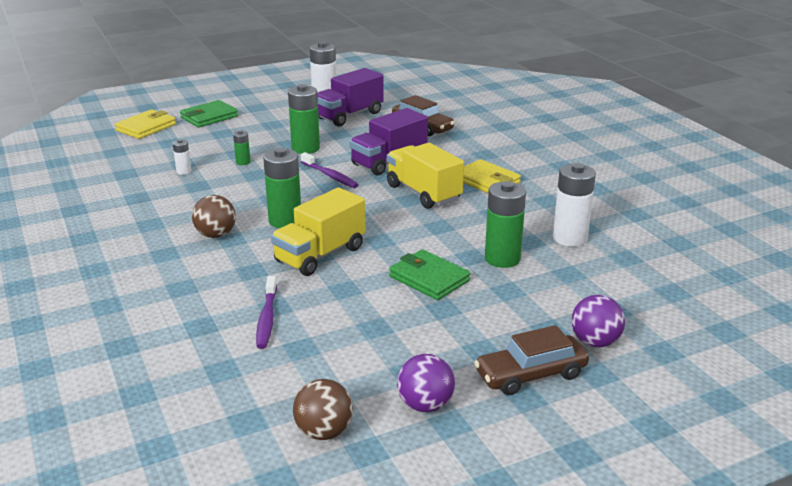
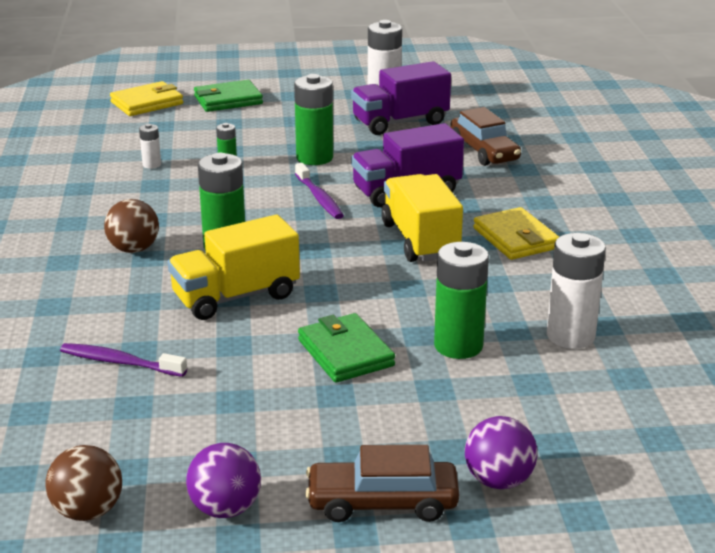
camera: 20 degrees right, 0 degrees up
(267, 318) = (120, 362): purple toothbrush -> purple toothbrush turned 90 degrees clockwise

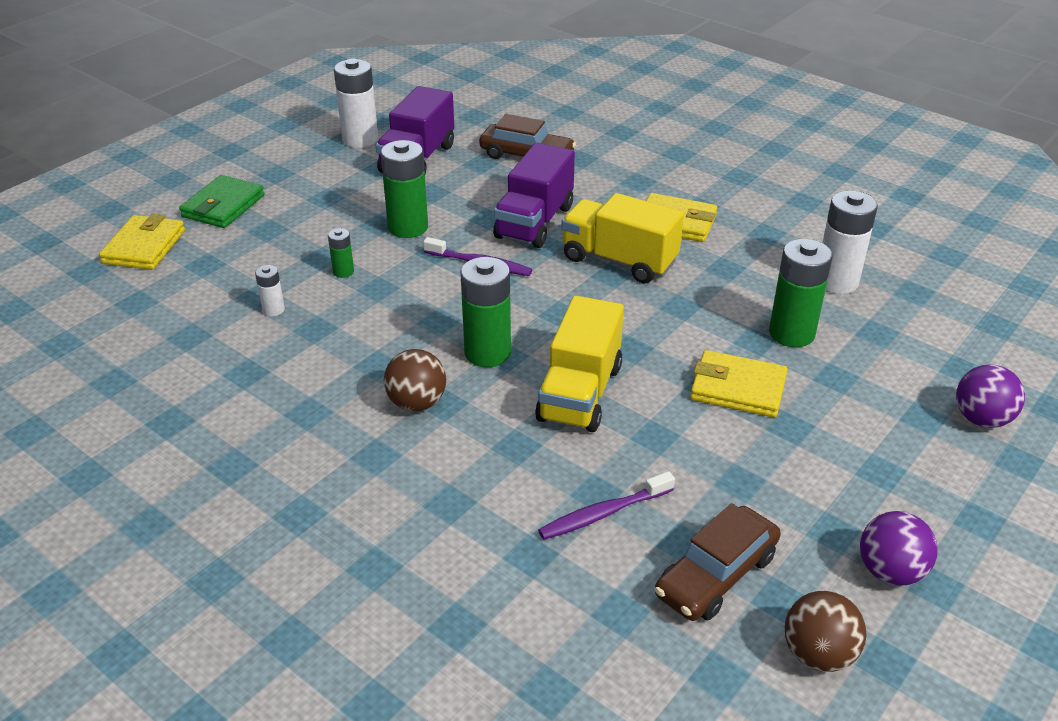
camera: 45 degrees left, 10 degrees up
(345, 353) = (737, 388): green wallet -> yellow wallet
(382, 502) = (958, 487): brown car -> brown car (716, 575)

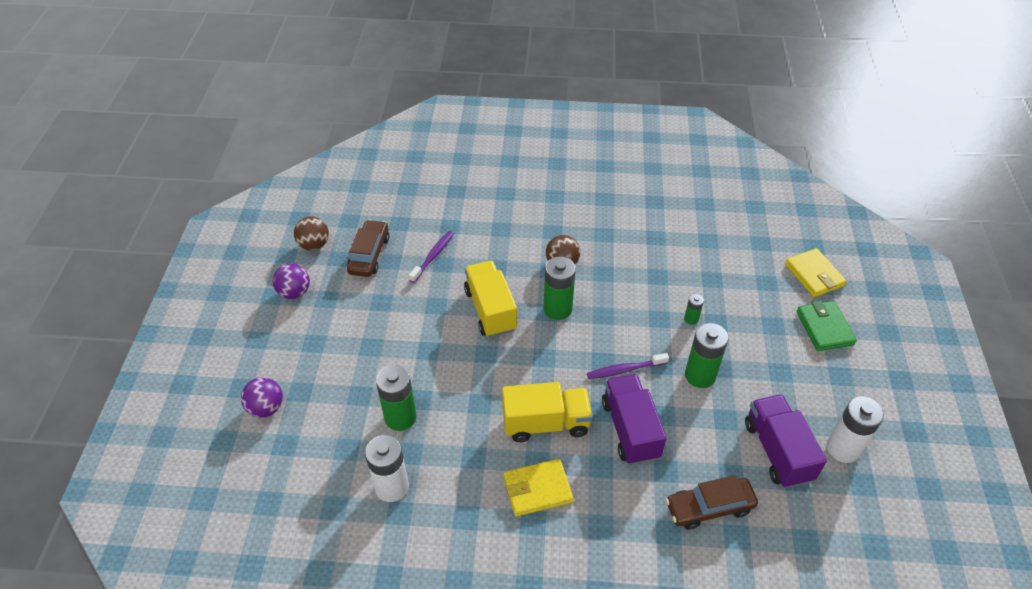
camera: 145 degrees right, 10 degrees up
(273, 310) = (692, 275): white battery -> none
(737, 388) = (411, 357): yellow wallet -> none

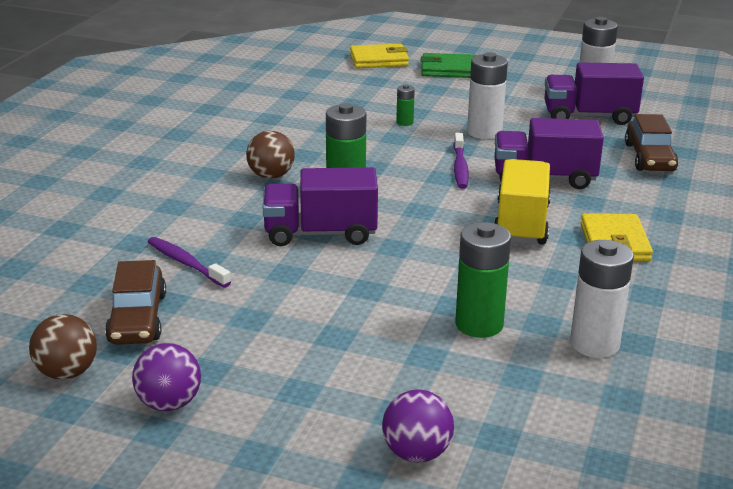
camera: 75 degrees left, 20 degrees down
(369, 254) = (137, 318): brown car -> brown car turned 120 degrees counterclockwise
(490, 310) = (320, 233): yellow truck -> purple truck
(700, 375) = (484, 132): green battery -> white battery

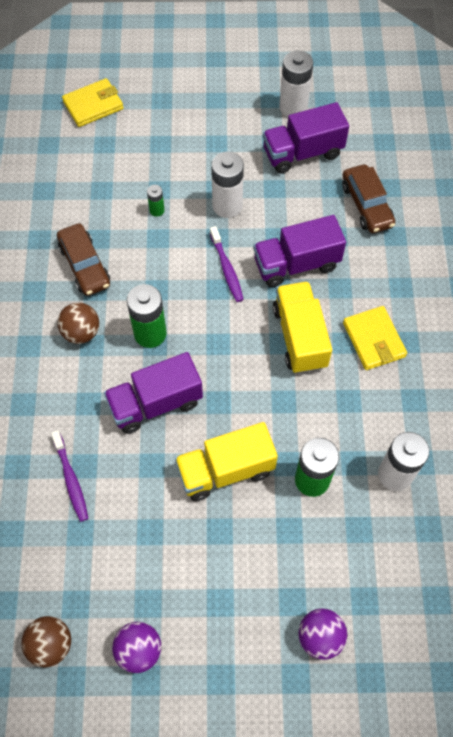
camera: 20 degrees left, 35 degrees up
(137, 318) = (69, 562): brown car -> brown car (85, 265)
(186, 263) = (71, 480): purple toothbrush -> purple toothbrush turned 135 degrees counterclockwise
(372, 294) = (225, 470): none -> yellow truck
(449, 69) = (161, 105): green wallet -> none

